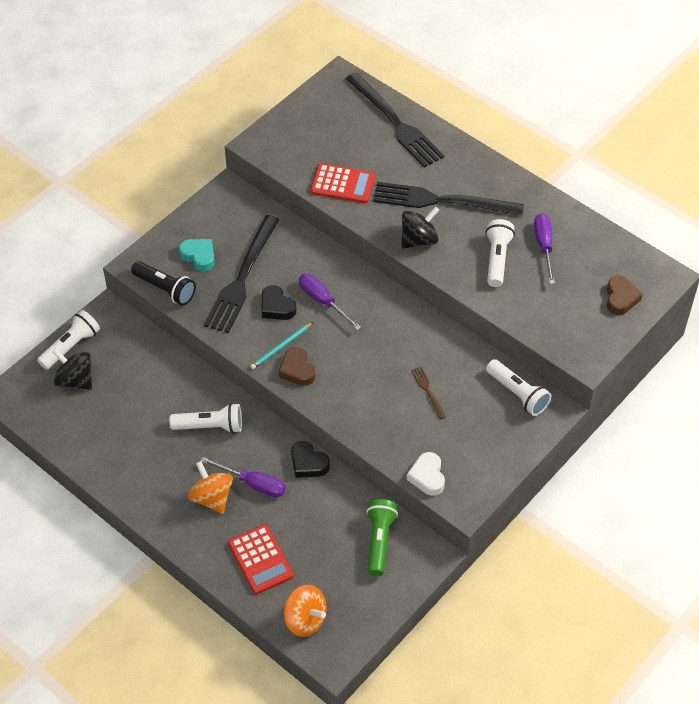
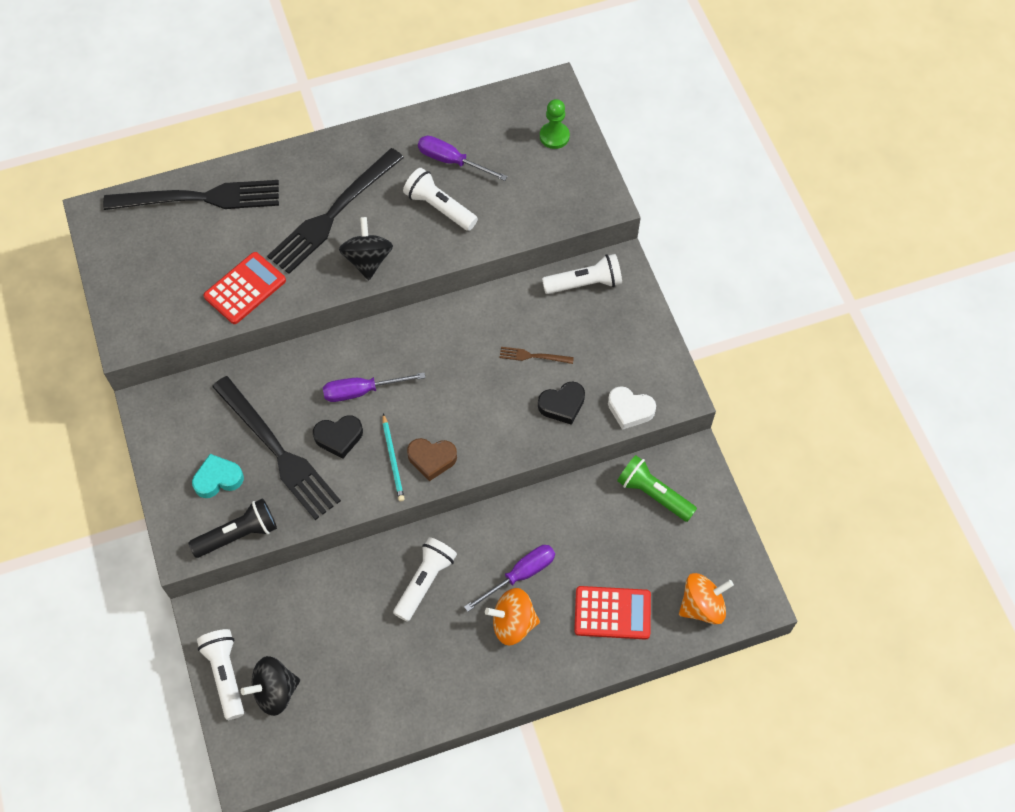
camera: 60 degrees left, 10 degrees up
(308, 463) = (528, 511): black heart -> black heart (562, 405)
(620, 298) = (554, 136): brown heart -> green pawn

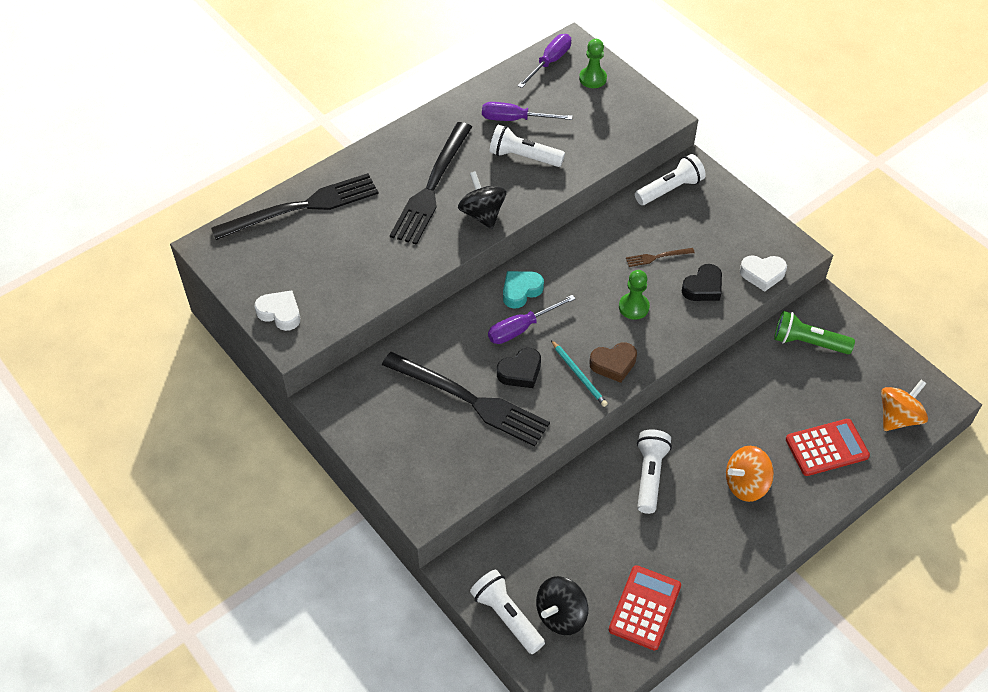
camera: 20 degrees left, 10 degrees down
(129, 307) = (280, 313): none -> white heart
(218, 479) = (426, 440): turquoise heart -> turquoise heart (521, 291)
(238, 534) = (469, 481): black flashlight -> none
(245, 288) = (382, 267): red calculator -> red calculator (644, 608)
(482, 404) = (633, 307): none -> green pawn
(520, 575) = (731, 443): purple screwdriver -> purple screwdriver (549, 62)

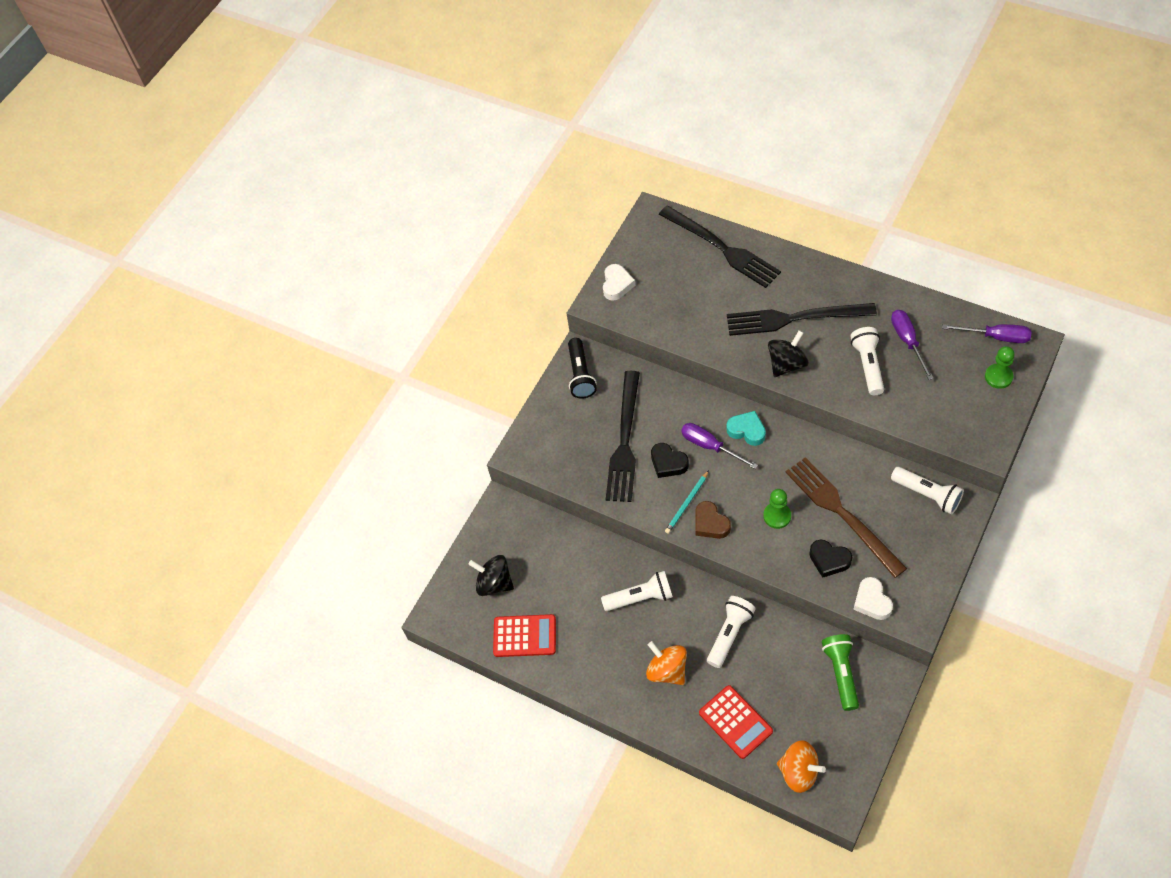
camera: 75 degrees right, 5 degrees up
(356, 408) = (581, 375): none -> black flashlight
(506, 616) = (478, 549): white flashlight -> white flashlight (729, 634)
(657, 257) = (842, 513): brown fork -> brown fork, size x2.42

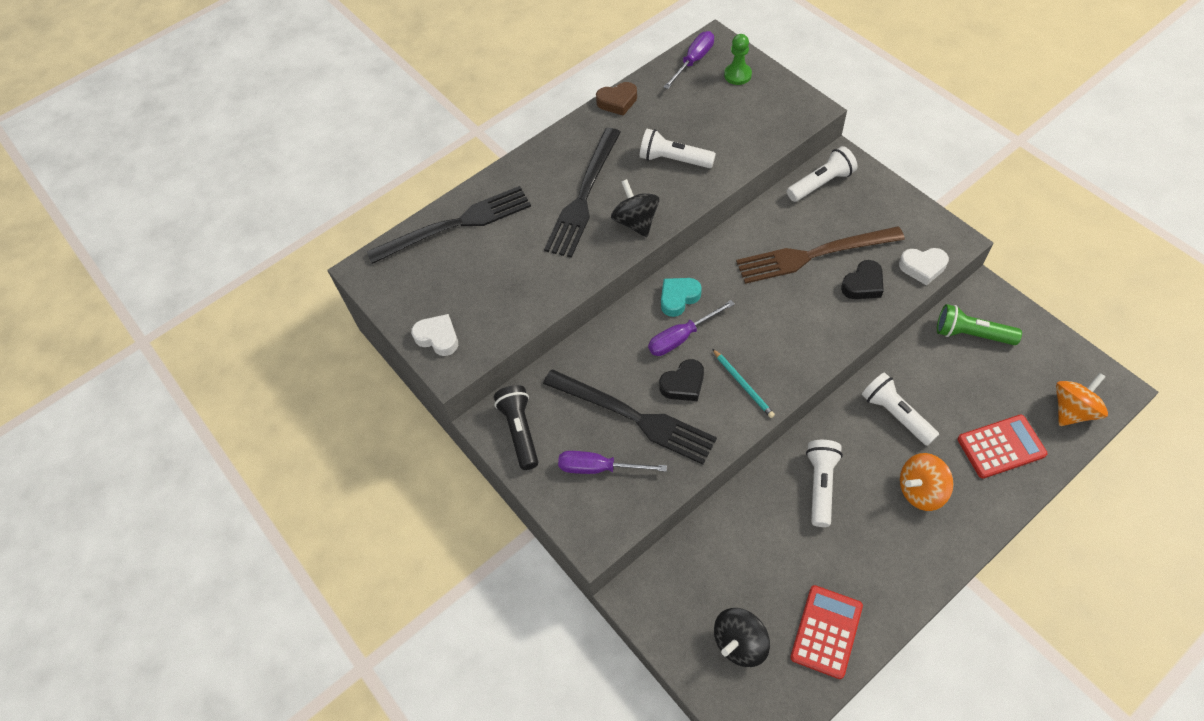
camera: 70 degrees left, 0 degrees up
(581, 375) = (520, 431): black flashlight -> black flashlight turned 120 degrees counterclockwise
(710, 523) = (777, 371): brown heart -> brown heart (617, 102)
(777, 516) = (794, 309): green pawn -> none
(907, 341) = (663, 121): purple screwdriver -> purple screwdriver (599, 468)

